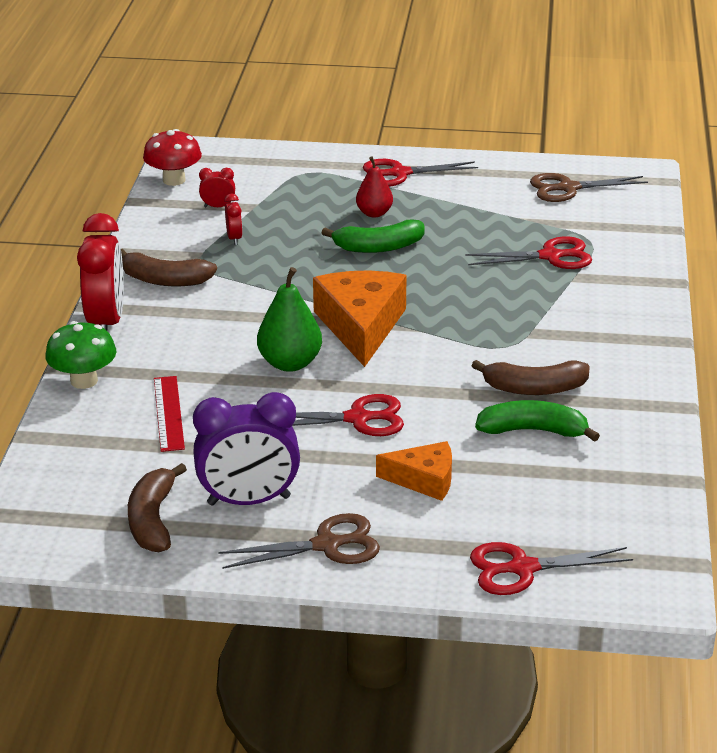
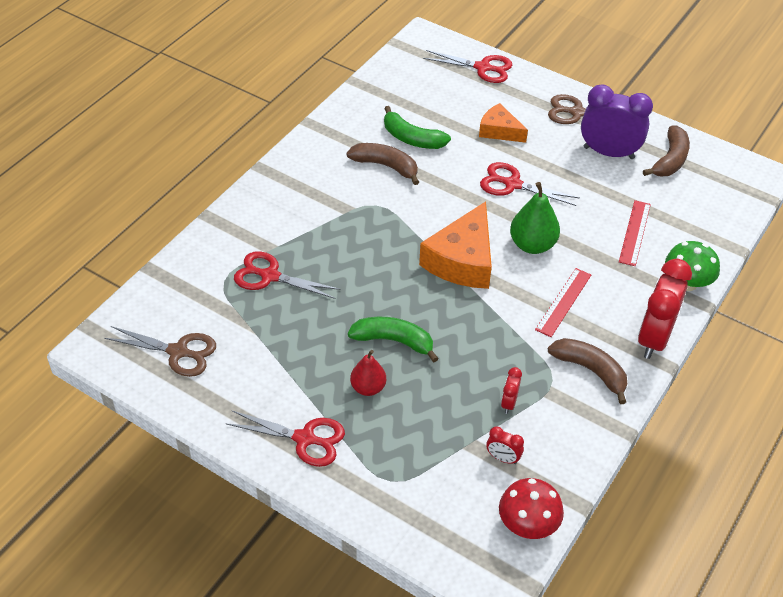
camera: 155 degrees left, 15 degrees up
(223, 323) = (563, 302): none -> red ruler

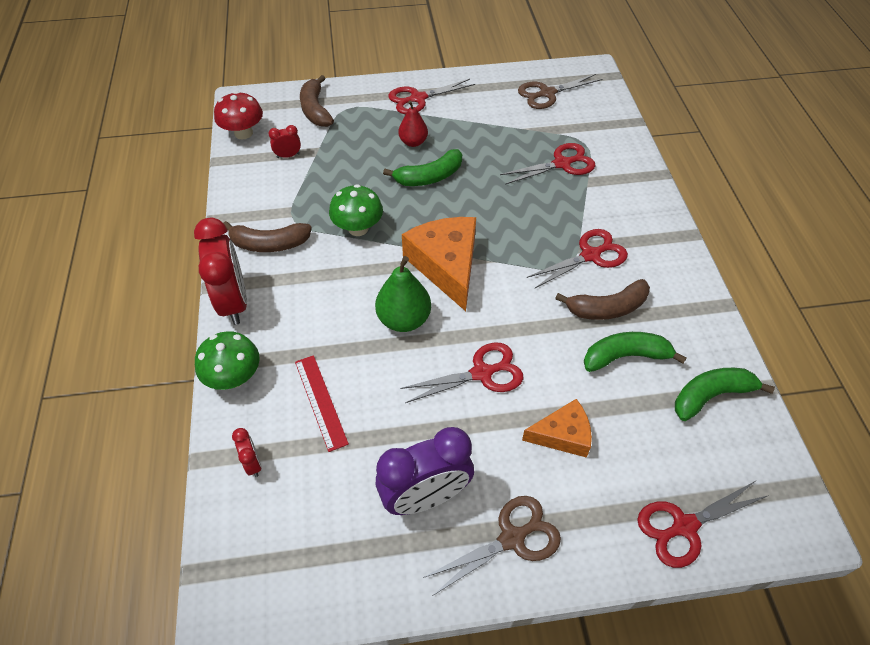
camera: 140 degrees right, 5 degrees up
(350, 200) = (590, 255): none -> red scissors
(390, 95) = (711, 396): none -> green banana
(502, 335) = (358, 228): none -> green mushroom
(509, 403) = (312, 187): red clock -> red clock (252, 463)
(563, 302) = (333, 284): red ruler -> none
(670, 160) = (348, 544): brown banana -> brown banana (315, 110)

